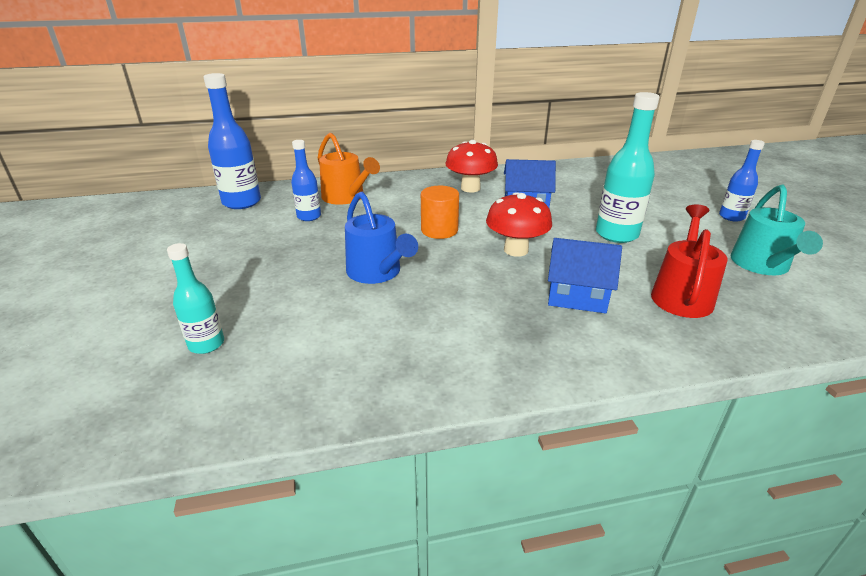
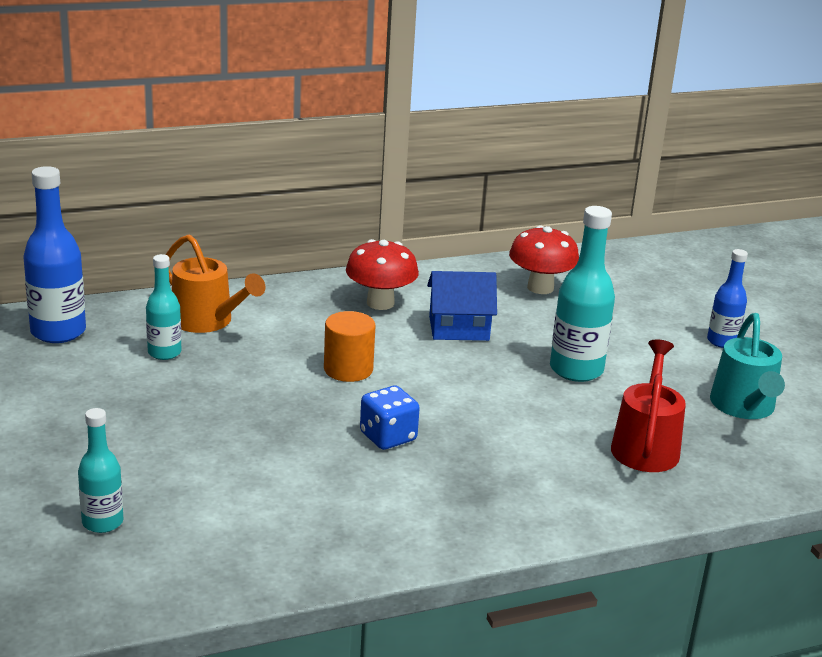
camera: 10 degrees left, 5 degrees down
(309, 216) = (164, 353): blue bottle -> turquoise bottle
(377, 272) = (280, 430): blue watering can -> none
(462, 280) = (388, 437): none -> blue dice
(516, 250) = (450, 395): red mushroom -> red mushroom (540, 288)
(577, 296) = (526, 452): blue house -> none

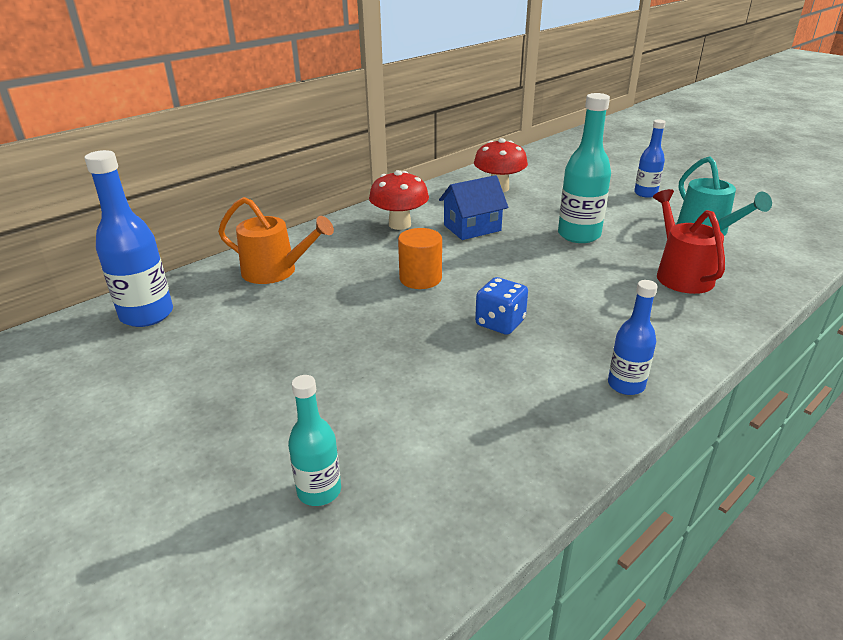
camera: 20 degrees left, 5 degrees up
(164, 353) = (258, 306): turquoise bottle -> none
(454, 530) = (626, 385): none -> blue bottle

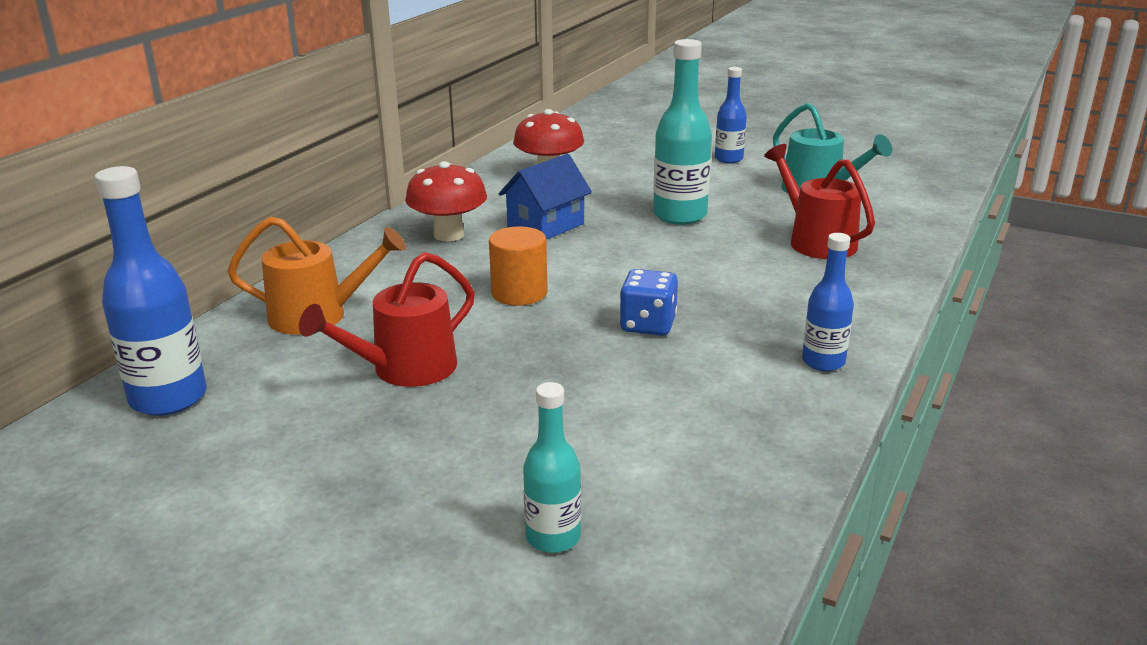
camera: 20 degrees left, 5 degrees down
(305, 324) = (405, 369): none -> red watering can

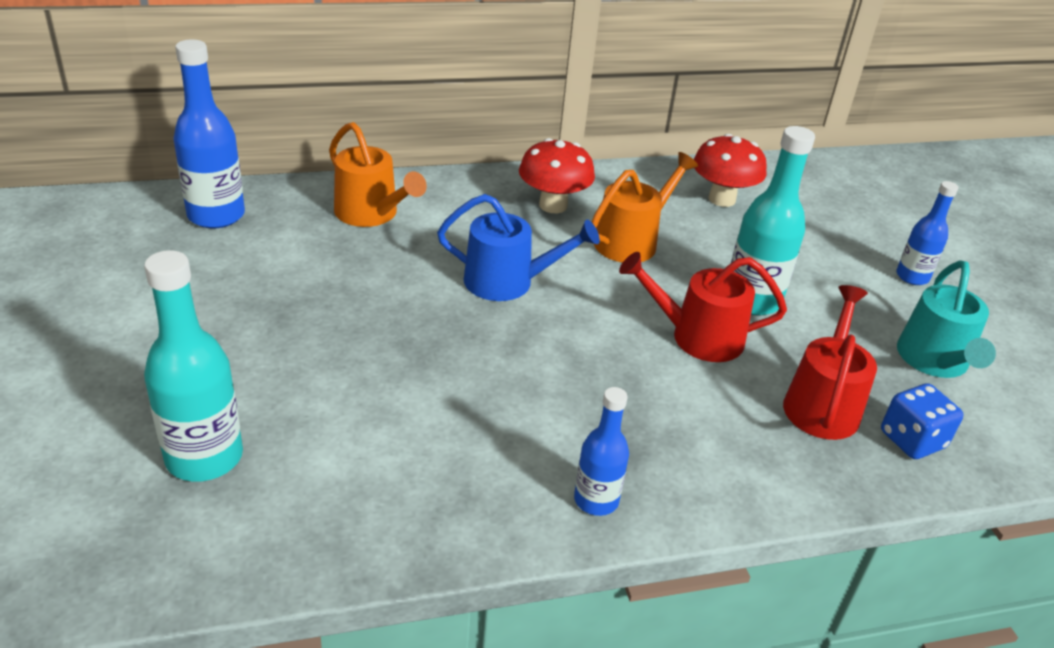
camera: 45 degrees right, 10 degrees up
(405, 369) = (344, 286): red watering can -> red watering can (697, 337)
(519, 293) = (507, 282): orange cylinder -> blue watering can
(546, 226) = (631, 241): blue house -> orange watering can
(553, 537) = (204, 457): turquoise bottle -> turquoise bottle, size x1.66
(648, 325) = (538, 370): blue dice -> blue dice (912, 440)

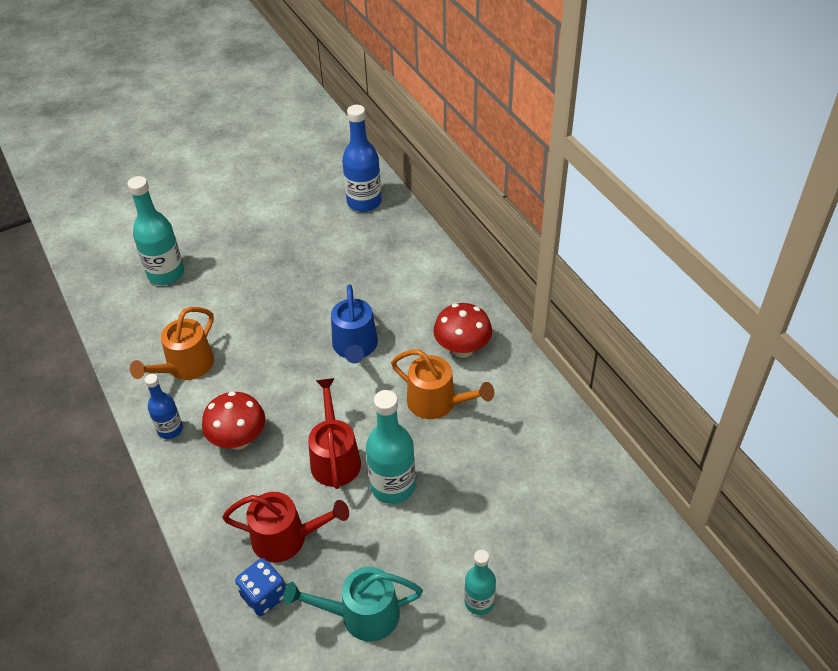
camera: 80 degrees right, 10 degrees up
(371, 214) = (401, 263): orange watering can -> orange watering can (186, 366)
(722, 199) = (533, 451): red mushroom -> red mushroom (238, 440)
(912, 277) = (479, 602): blue bottle -> turquoise bottle

